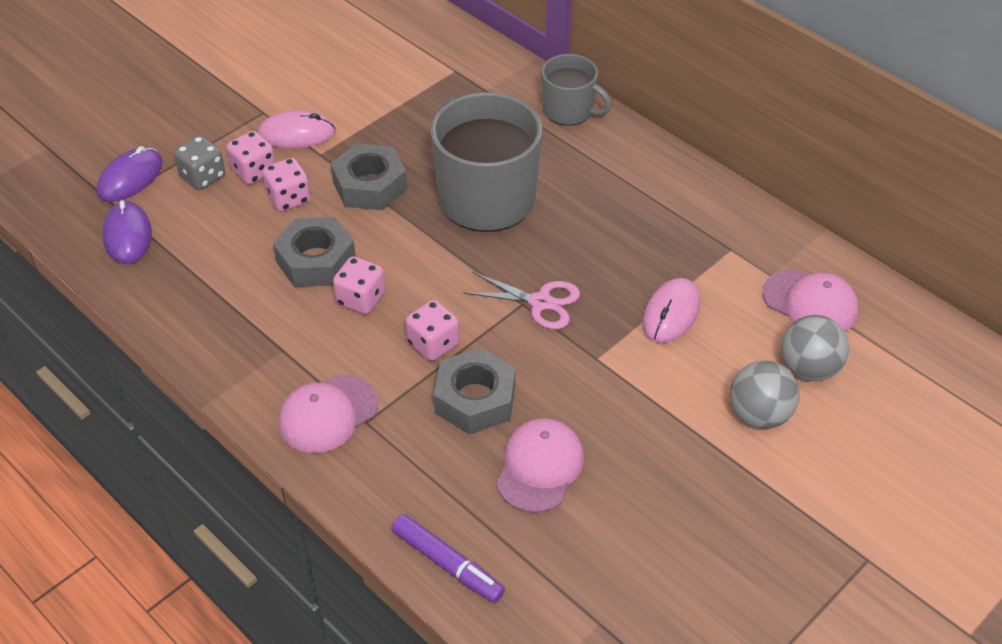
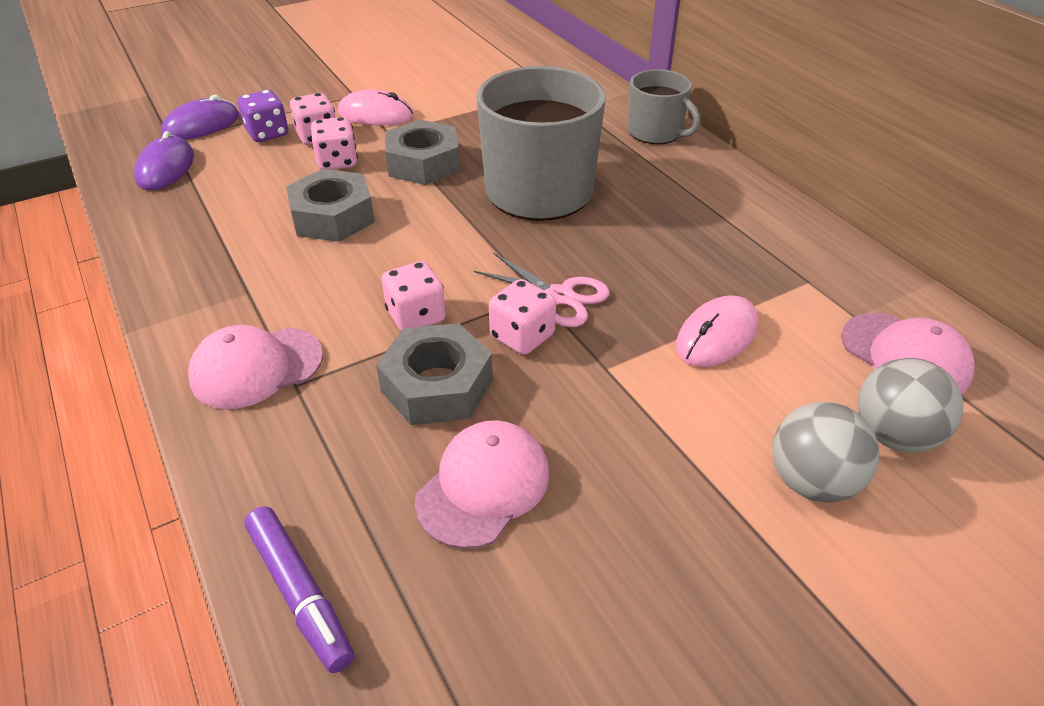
camera: 15 degrees right, 5 degrees down
(203, 176) = (267, 133): grey dice -> purple dice
(360, 299) = (359, 259): pink dice -> pink dice (522, 336)

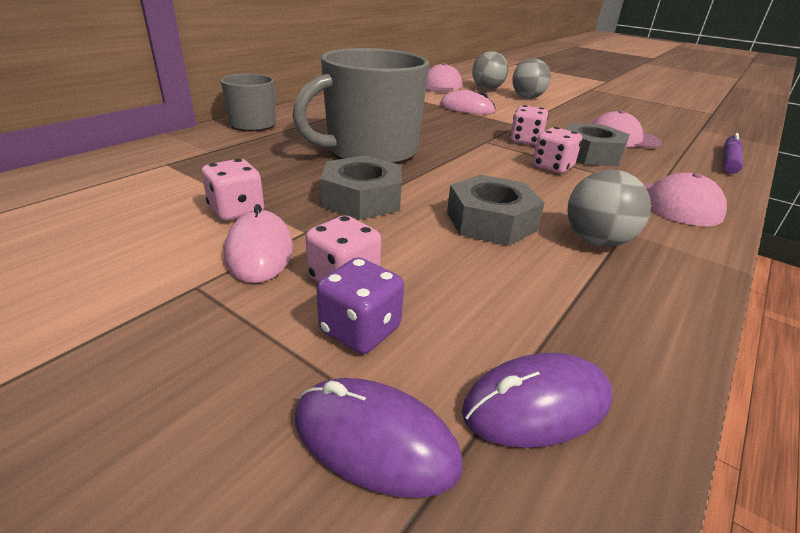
camera: 115 degrees left, 10 degrees down
(252, 263) = (596, 241): none -> grey ball
(337, 162) = (395, 246): pink dice -> pink dice (236, 211)
(559, 296) = (481, 136): pink scissors -> none

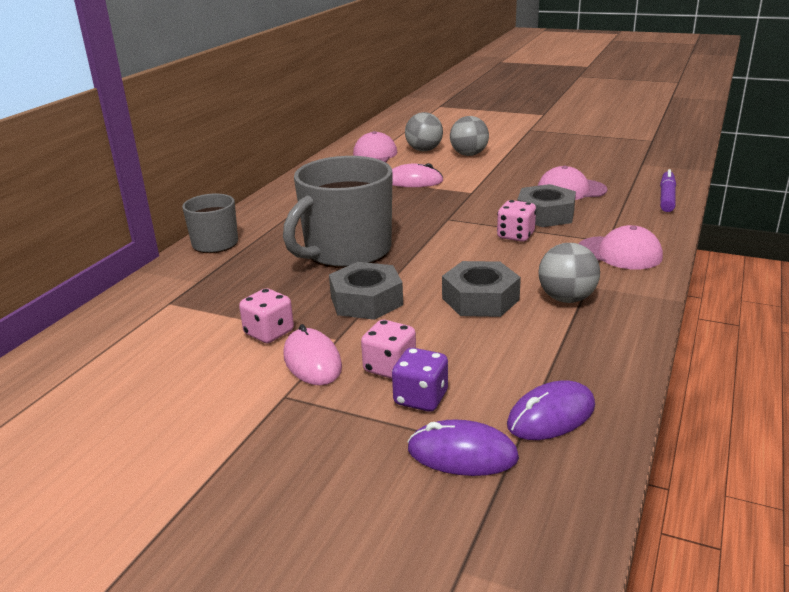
camera: 10 degrees left, 5 degrees down
(525, 141) = (483, 211): pink dice -> none

